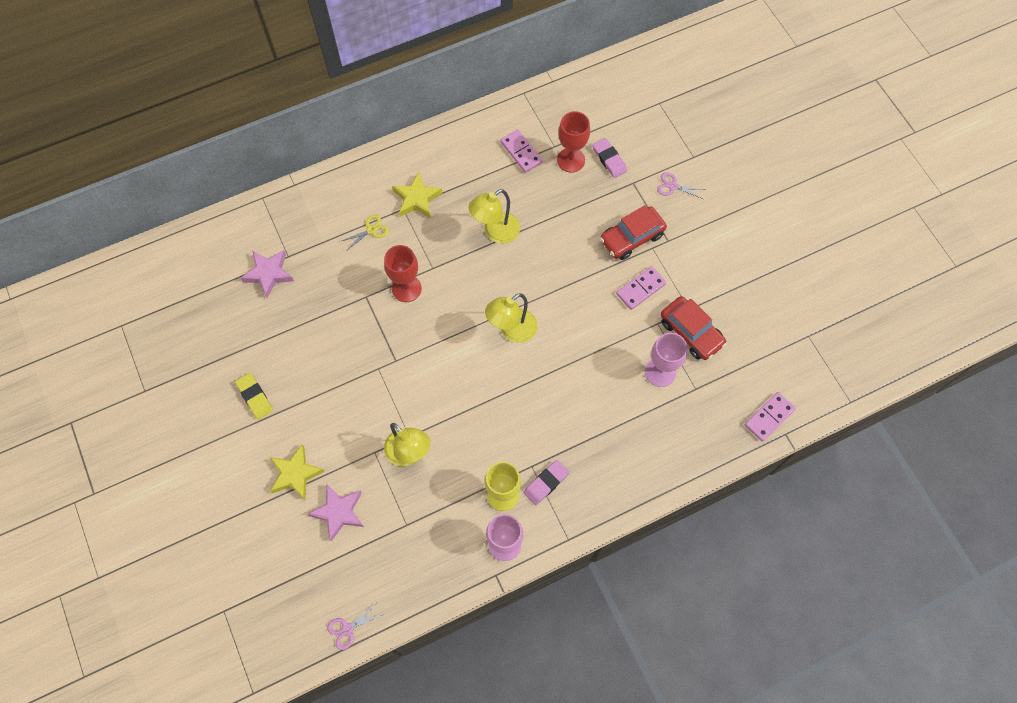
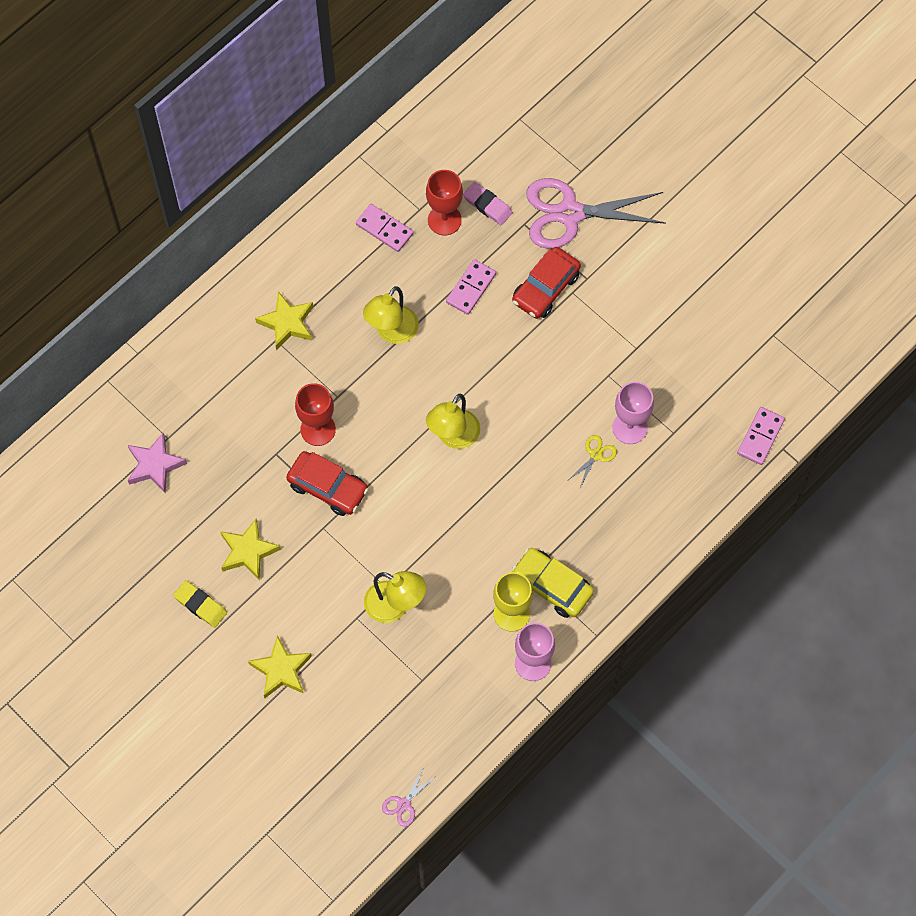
camera: 20 degrees left, 0 degrees up
(311, 367) = (248, 551): none -> yellow star
(339, 512) = (345, 692): pink star -> none
(371, 230) = (250, 376): yellow scissors -> yellow scissors (596, 455)
(546, 483) = (552, 586): pink eraser -> yellow car
(641, 289) = (576, 343): pink domino -> pink domino (471, 288)
(672, 186) = (570, 213): pink scissors -> pink scissors, size x2.45
(691, 332) = (647, 373): red car -> red car (328, 487)

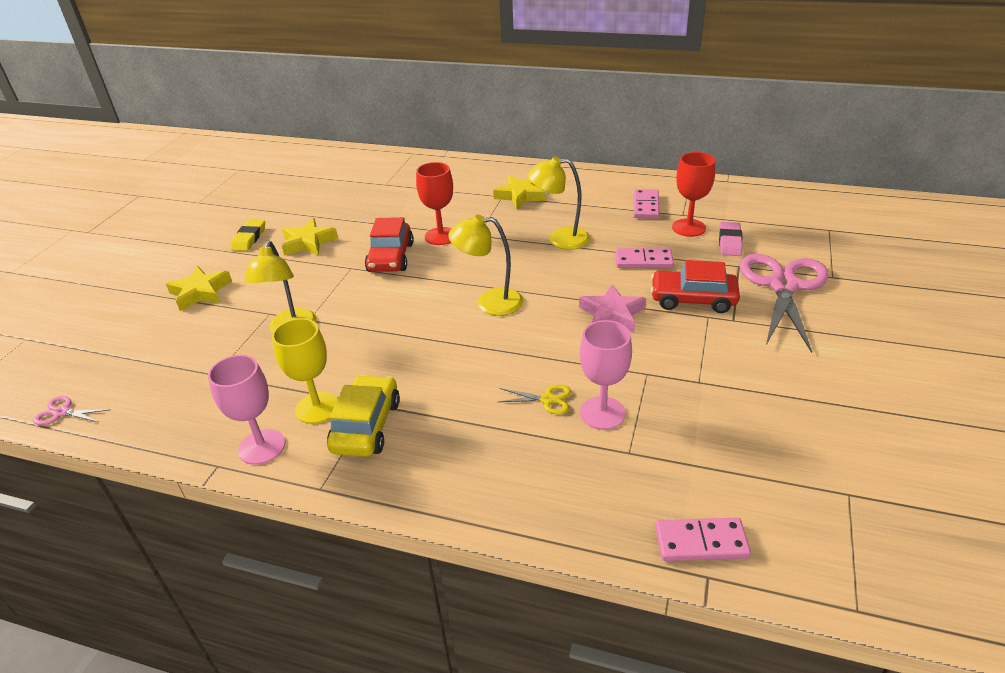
camera: 65 degrees right, 30 degrees down
(155, 465) = (359, 186): pink star -> pink star (612, 314)
(570, 213) = (783, 286): pink scissors -> pink scissors turned 45 degrees clockwise

